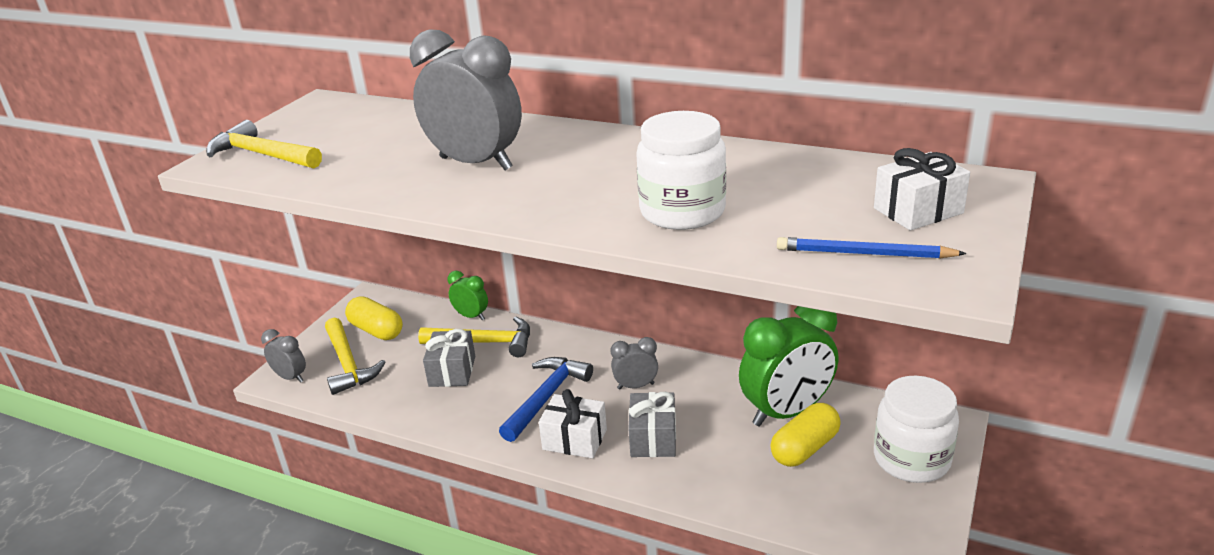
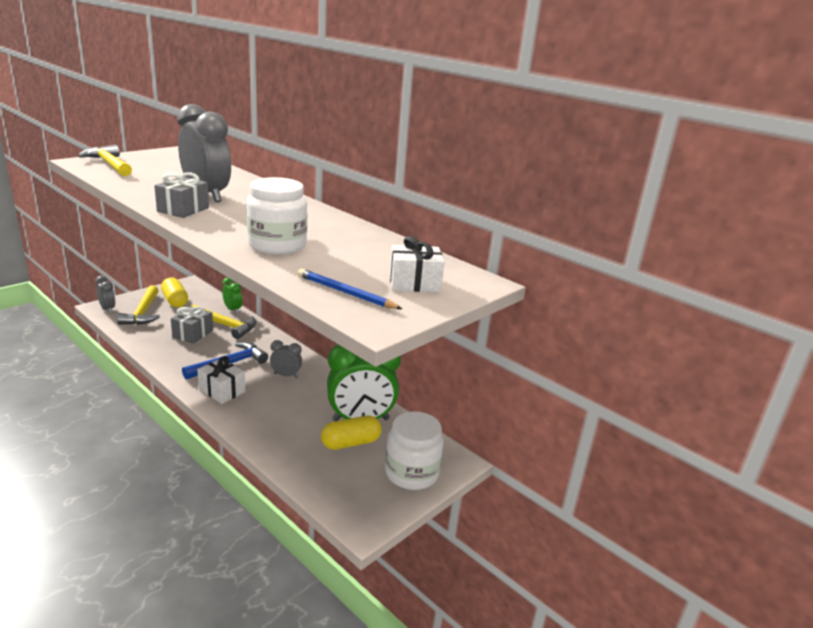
camera: 15 degrees right, 5 degrees down
(653, 438) = (266, 406): grey gift -> grey gift (183, 210)

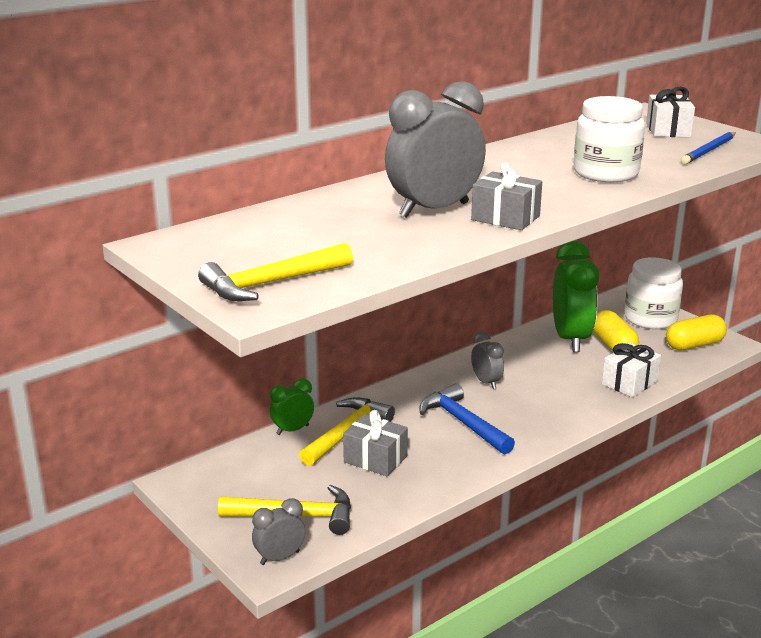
camera: 80 degrees left, 0 degrees up
(175, 301) = (251, 488): yellow capsule -> yellow capsule (694, 345)
(222, 391) = (531, 424): white gift -> white gift (629, 383)
(286, 375) = (486, 382): grey clock -> grey clock turned 135 degrees clockwise

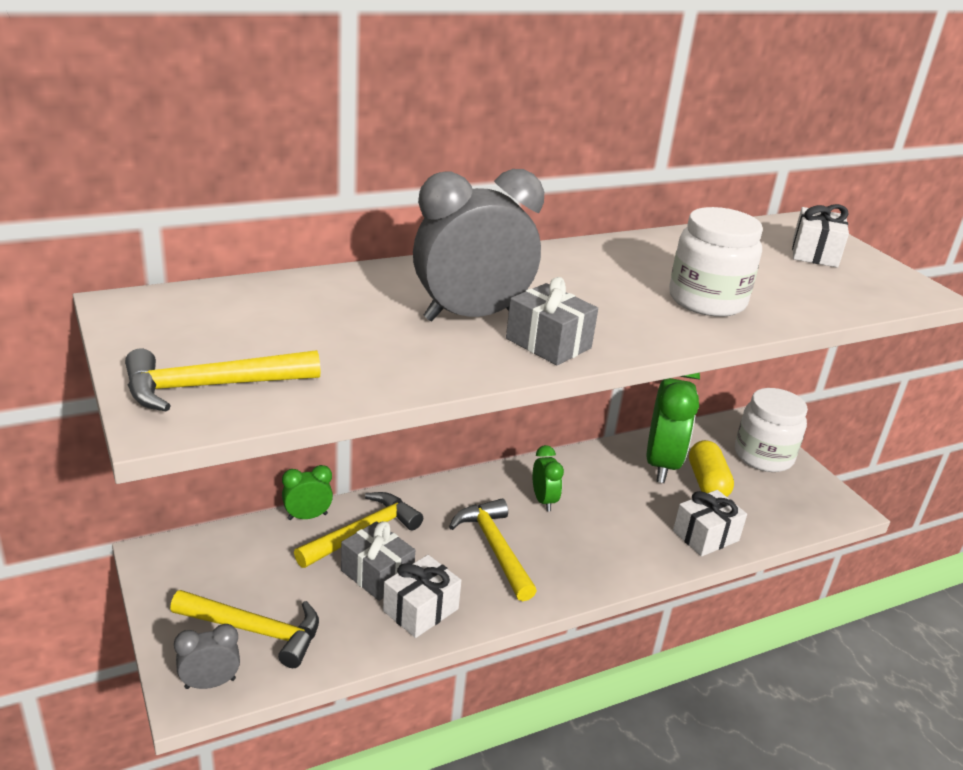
camera: 10 degrees right, 5 degrees up
(425, 476) = (420, 610): none -> white gift
(463, 423) = (495, 548): blue hammer -> yellow hammer
(486, 382) = (543, 500): grey clock -> green clock
(694, 345) = (801, 501): yellow capsule -> none
(709, 150) = (851, 290): blue pencil -> none

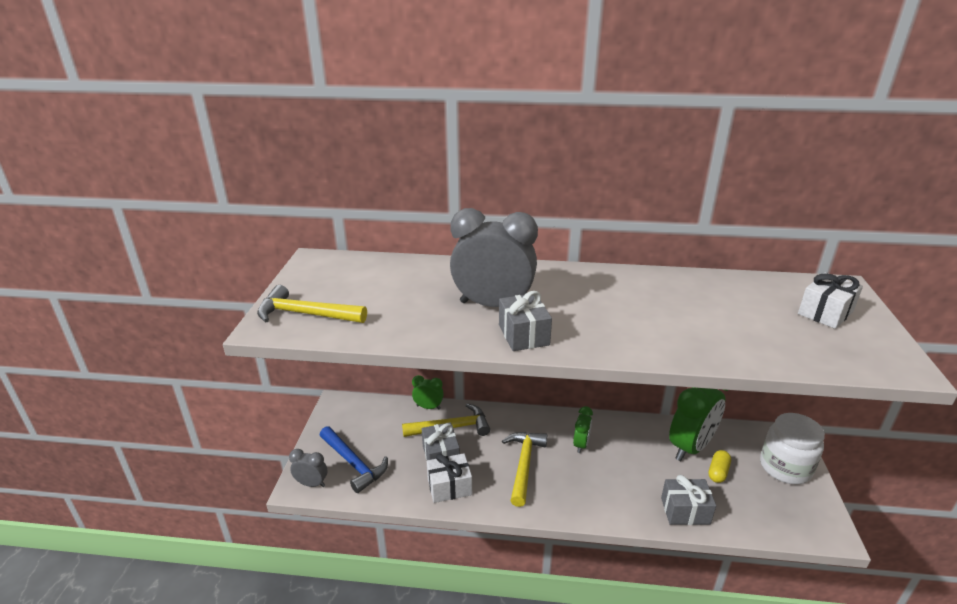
camera: 35 degrees right, 0 degrees up
(255, 630) = (353, 463): yellow hammer -> blue hammer
(705, 536) = (685, 511): white gift -> grey gift
(707, 300) = (680, 331): white jar -> none
(707, 482) = (718, 472): yellow capsule -> yellow capsule, size x0.66

